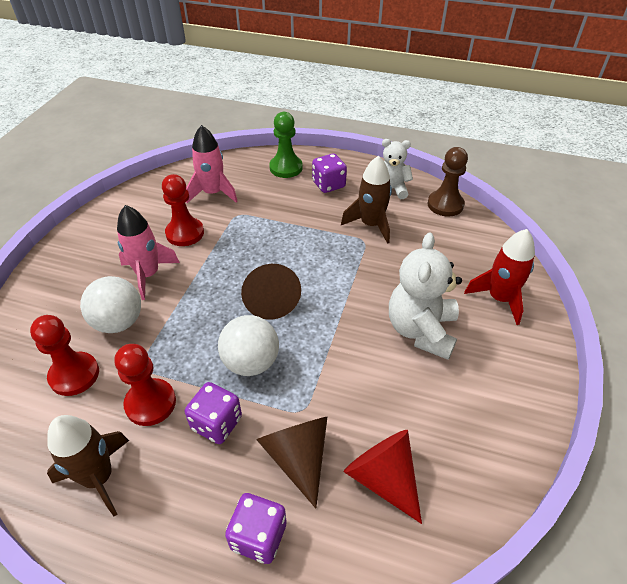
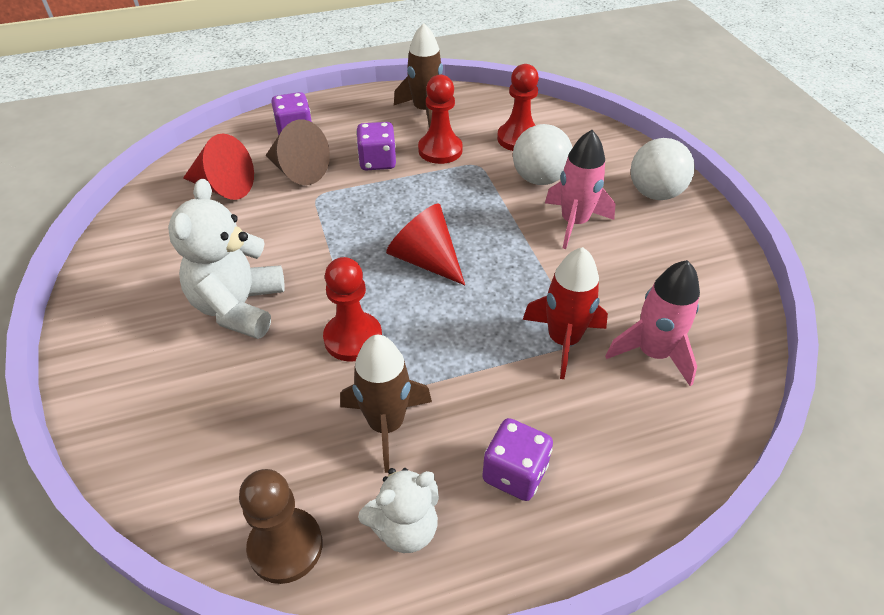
camera: 145 degrees right, 0 degrees up
(185, 233) = (604, 280): red pawn -> red pawn (353, 338)
(251, 362) = (390, 205): white ball -> white ball (655, 193)
(271, 300) = (425, 260): brown cone -> red cone
(286, 168) = (618, 470): green pawn -> none
(421, 330) = (238, 307): white teddy bear -> white teddy bear turned 150 degrees counterclockwise
(499, 298) = (148, 396): red rocket -> red rocket (563, 340)

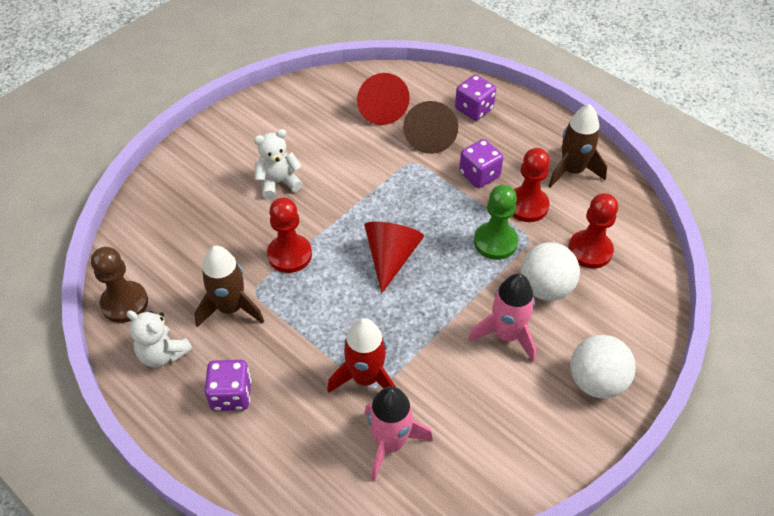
camera: 60 degrees right, 5 degrees up
(238, 307) = (278, 183): white teddy bear -> white teddy bear, size x0.63
(465, 185) = (495, 242): none -> green pawn

